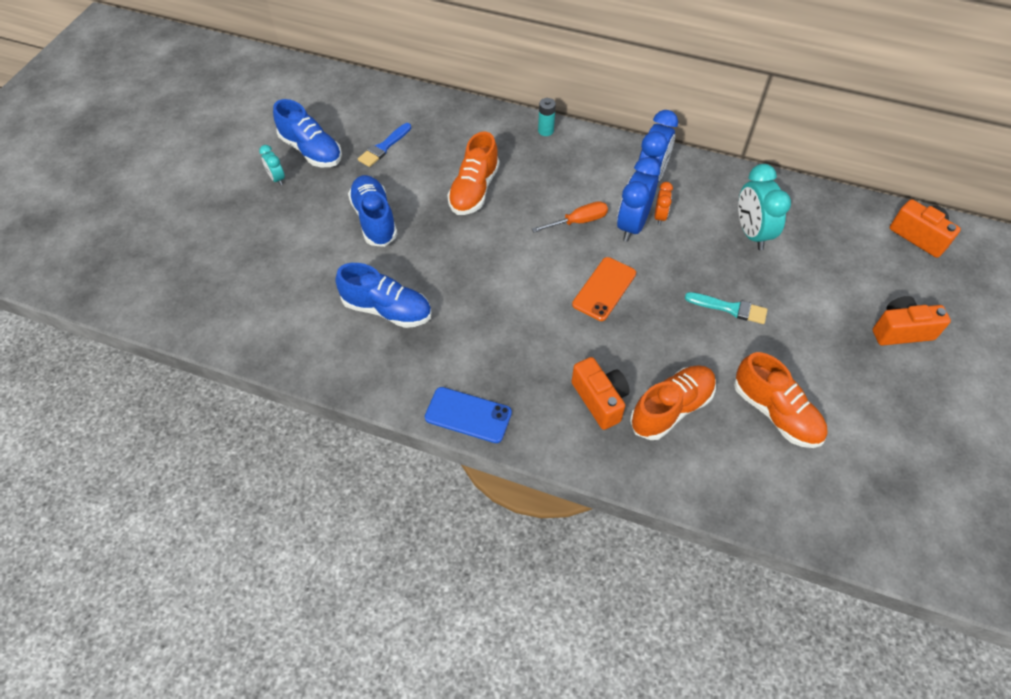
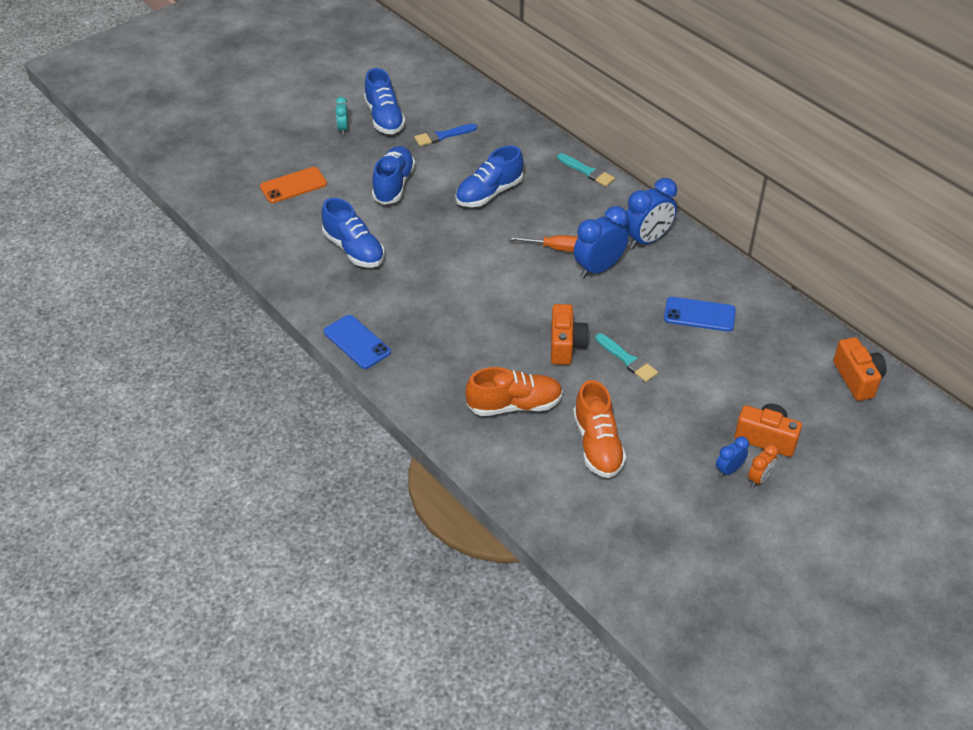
camera: 30 degrees right, 10 degrees down
(474, 190) = (489, 193): orange shoe -> blue shoe
(545, 131) = (587, 171): turquoise battery -> turquoise brush
(600, 400) = (463, 375): orange camera -> orange camera (565, 345)
(604, 289) = (534, 304): orange phone -> orange phone (293, 185)
(660, 216) = (628, 271): orange clock -> orange clock (759, 479)
(751, 233) = (699, 315): turquoise clock -> blue phone
(899, 379) = (729, 470): none -> blue clock

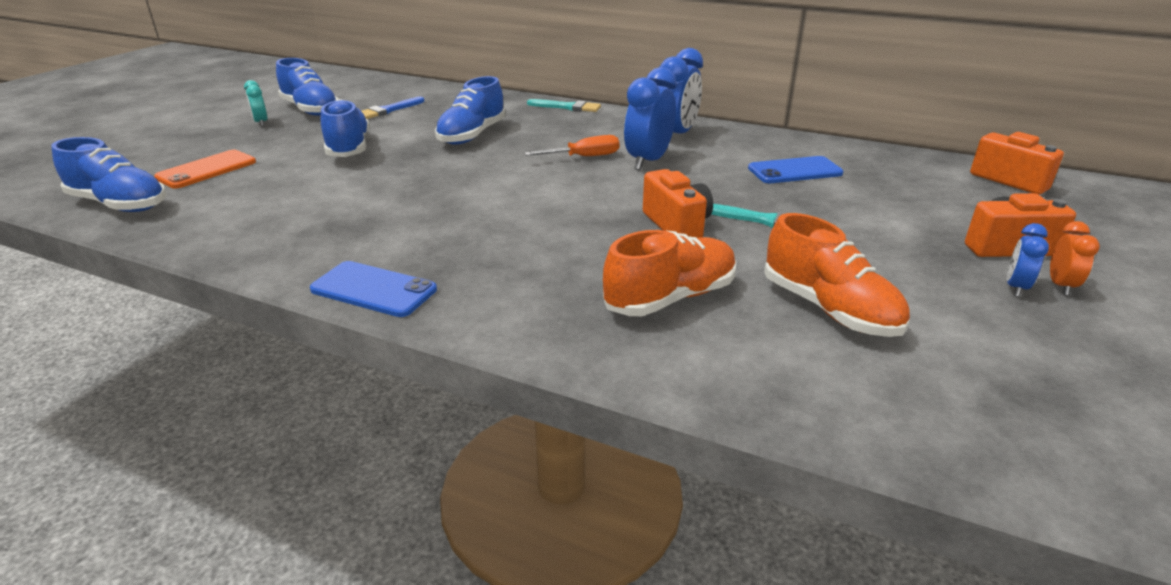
camera: 25 degrees left, 15 degrees down
(354, 250) = (321, 204): blue shoe -> blue shoe (120, 204)

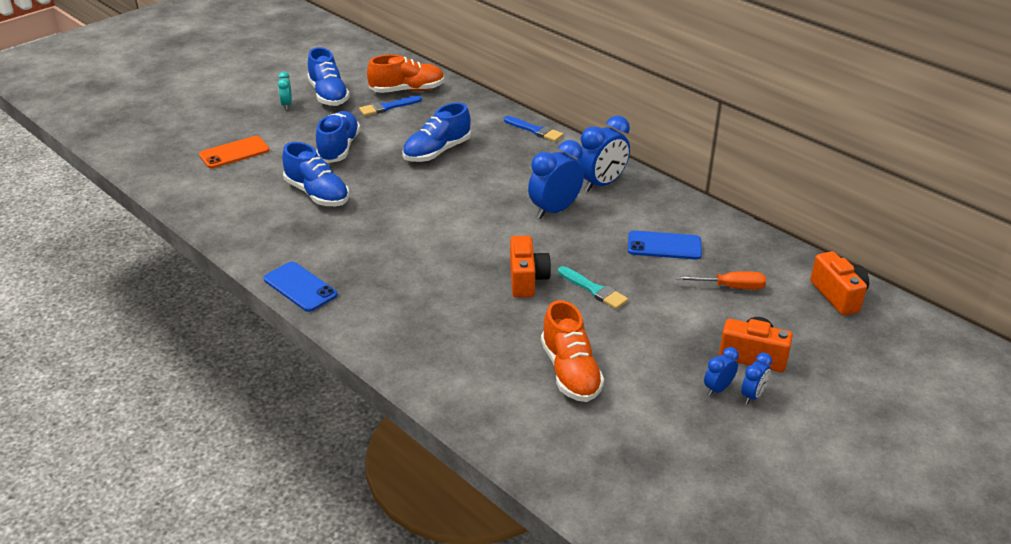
camera: 20 degrees right, 5 degrees up
(120, 204) = (172, 177): blue shoe -> blue shoe (317, 194)
(567, 107) = (535, 130): turquoise brush -> blue brush
(584, 157) = (508, 195): orange screwdriver -> orange screwdriver (731, 287)
(670, 298) = (475, 338): orange shoe -> orange shoe (407, 90)
(1060, 286) = (752, 395): orange clock -> blue clock

